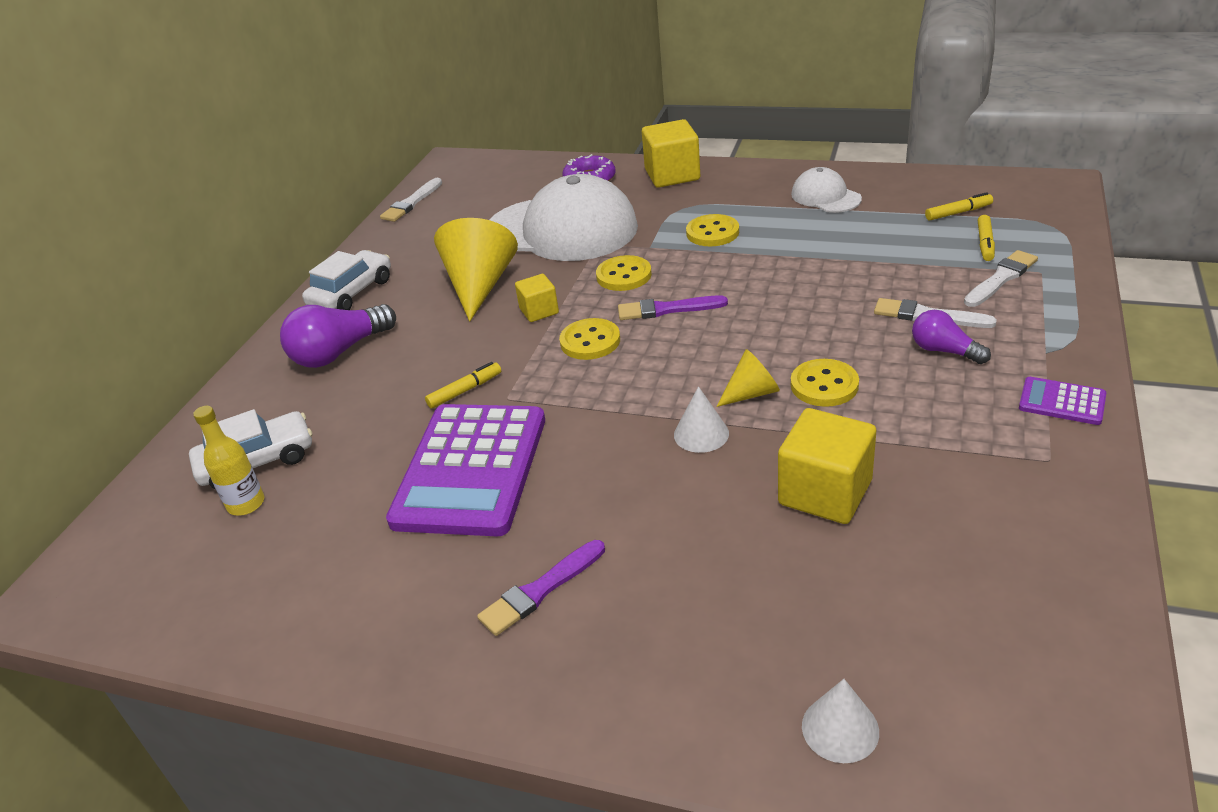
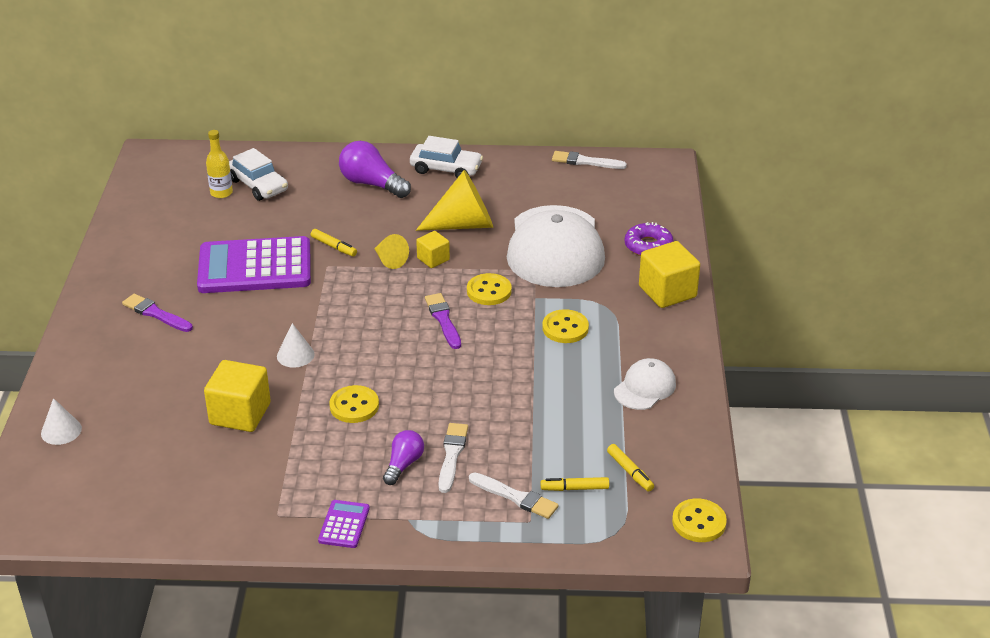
camera: 70 degrees right, 0 degrees up
(590, 341) = (397, 290): yellow button -> yellow button (699, 522)
(751, 393) = (342, 372): yellow cone -> yellow cone (390, 260)

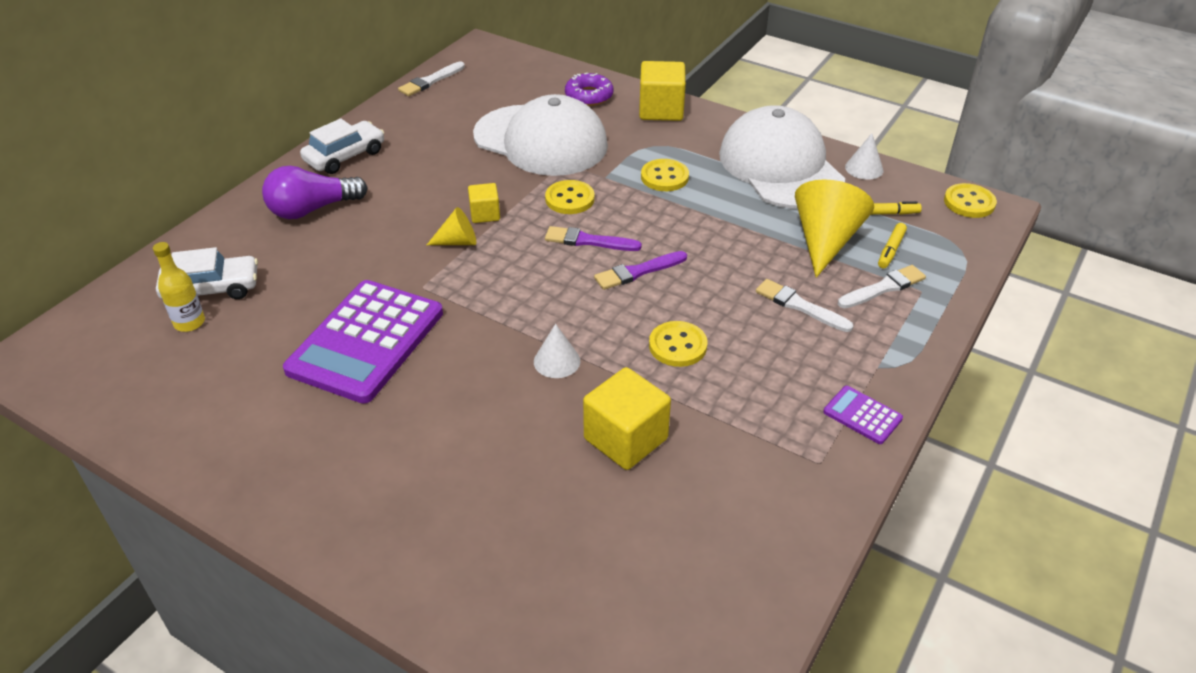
camera: 60 degrees left, 5 degrees up
(61, 431) = (532, 626): white cone -> white cone (864, 168)
(155, 313) = (371, 456): purple brush -> purple brush (637, 272)
(334, 247) = (393, 271): yellow marker -> none
(403, 464) = (793, 342): purple light bulb -> none
(463, 224) = (449, 177): yellow cone -> yellow cone (825, 241)
(645, 387) = (780, 166): white cap -> white cap, size x2.10

